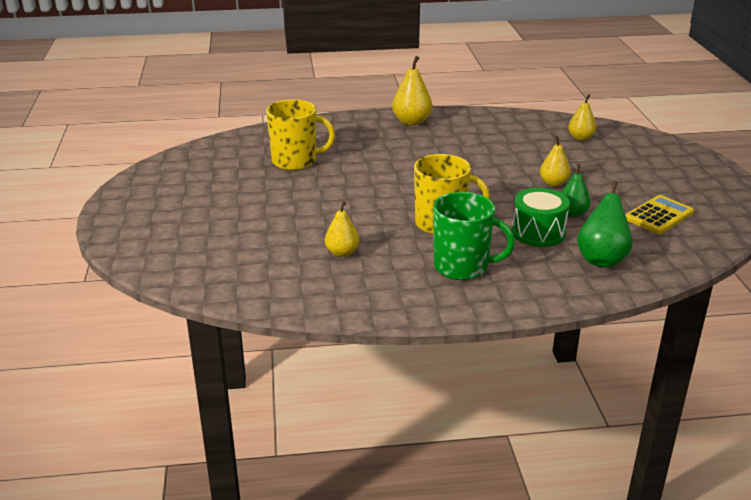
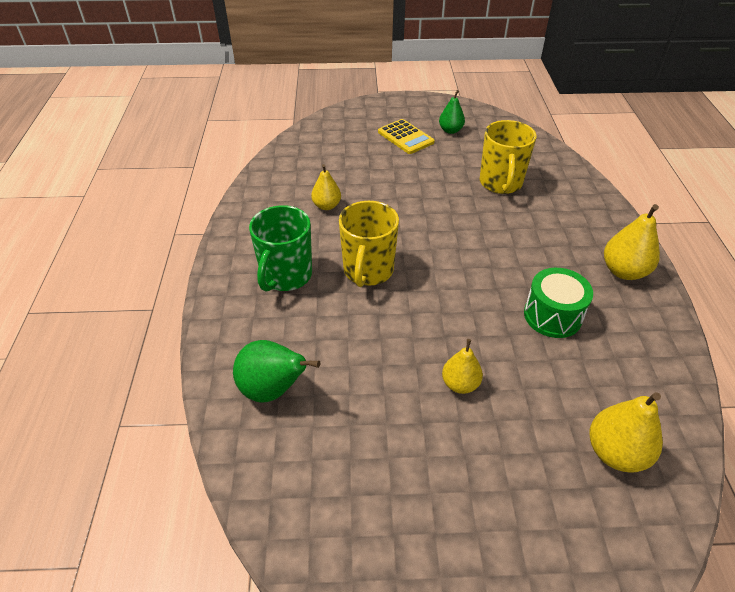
camera: 95 degrees right, 15 degrees up
(538, 233) = (339, 344): green drum -> green drum (552, 316)
(572, 213) = (379, 386): green pear -> green pear (450, 130)
(580, 138) = (615, 452): yellow pear -> yellow pear, size x1.52
(658, 215) = (365, 485): yellow calculator -> yellow calculator (405, 137)

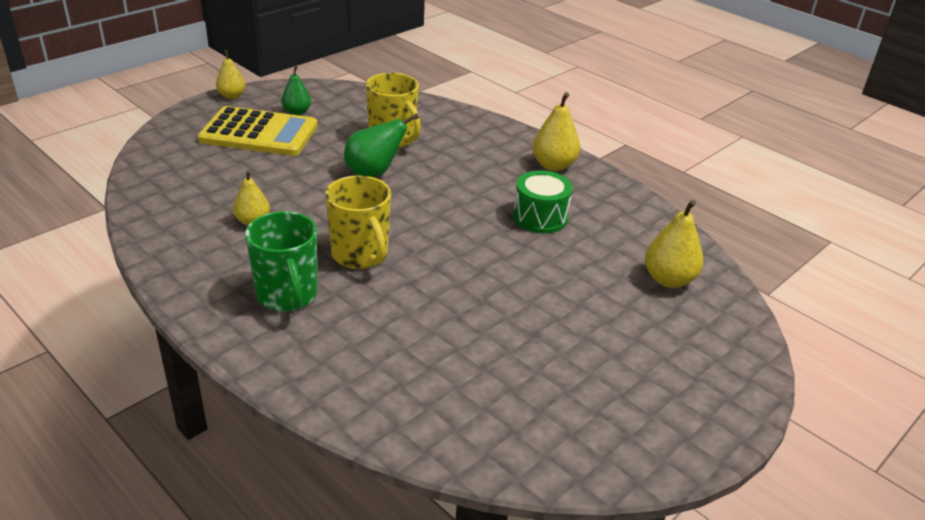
camera: 45 degrees left, 10 degrees down
(273, 390) = (391, 383): green pear -> green pear (374, 173)
(405, 137) = (259, 133): yellow calculator -> yellow calculator, size x1.69
(460, 384) = (530, 295): yellow pear -> yellow pear (232, 96)

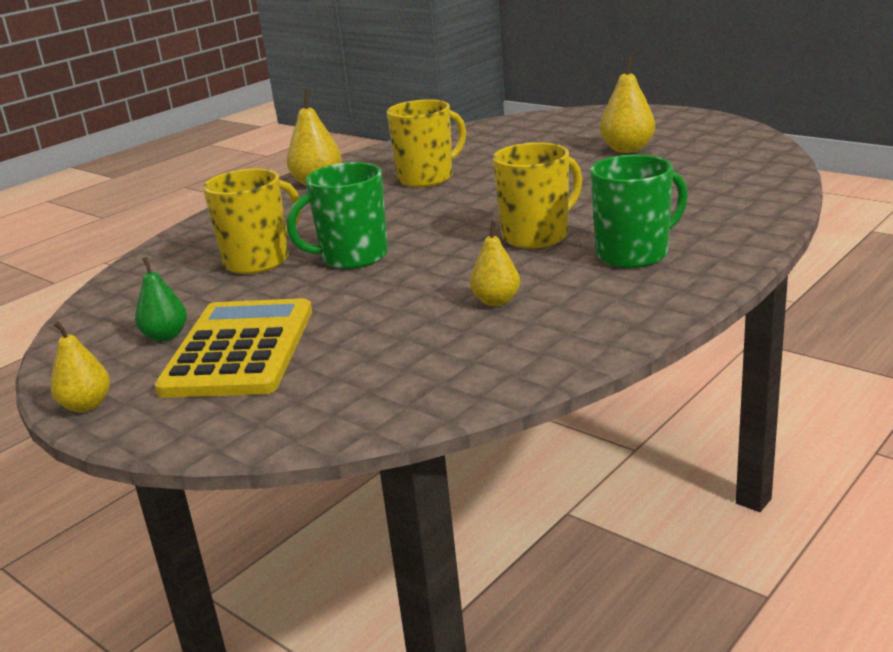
camera: 90 degrees left, 10 degrees down
(374, 173) = (352, 257): green pear -> green mug
(540, 217) = (427, 178): green drum -> yellow mug
(668, 279) = (508, 134): yellow pear -> yellow pear (627, 149)

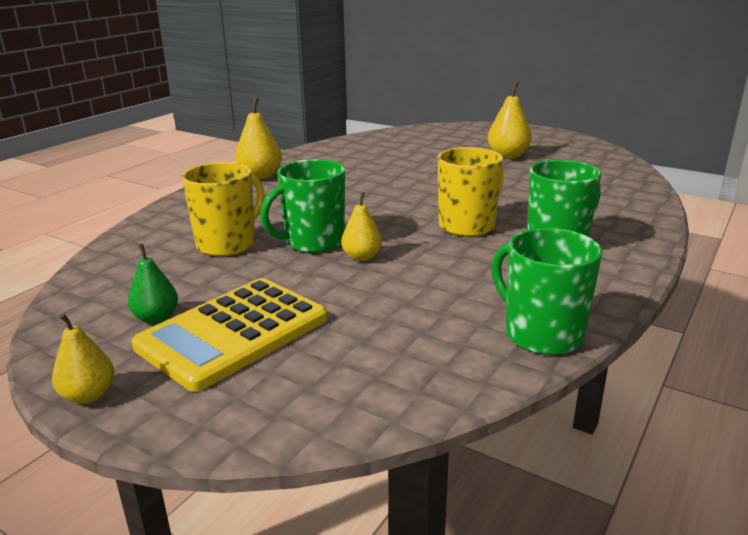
camera: 10 degrees left, 0 degrees up
(239, 350) = (233, 333): yellow calculator -> yellow calculator turned 135 degrees counterclockwise
(427, 178) = (353, 174): yellow mug -> none
(496, 301) = (459, 285): yellow pear -> yellow pear (362, 257)
(563, 351) = (541, 334): none -> green mug

